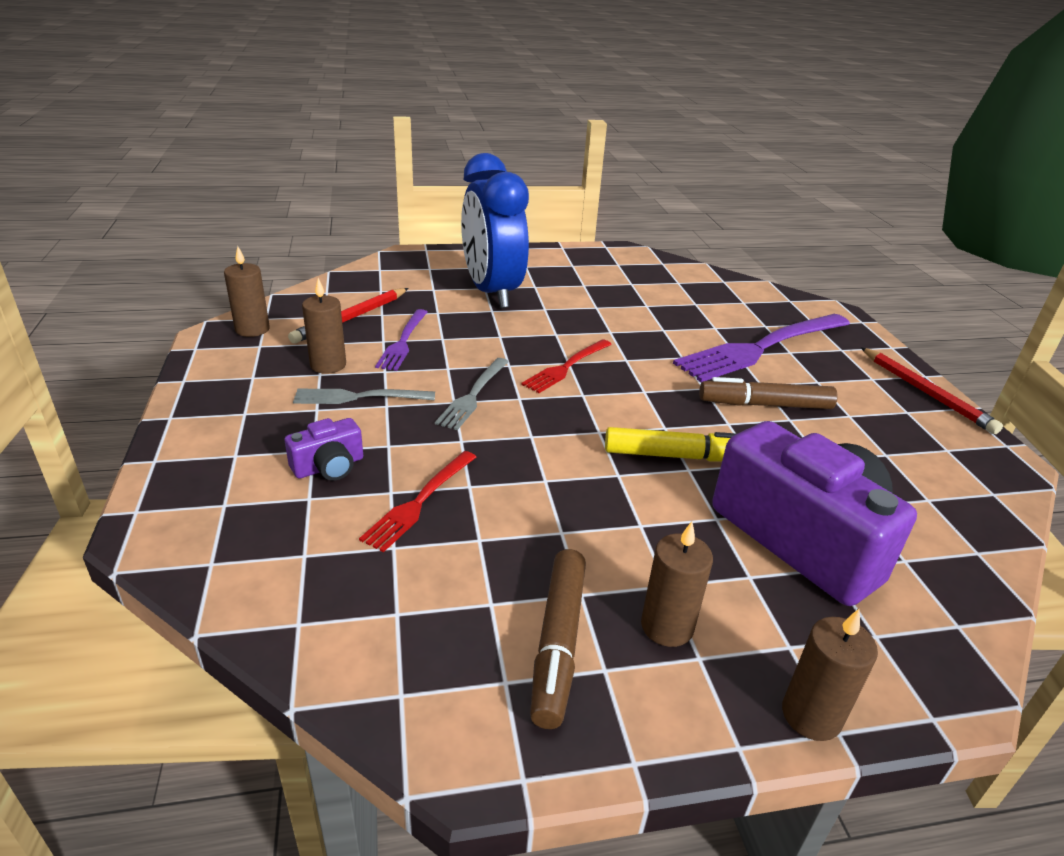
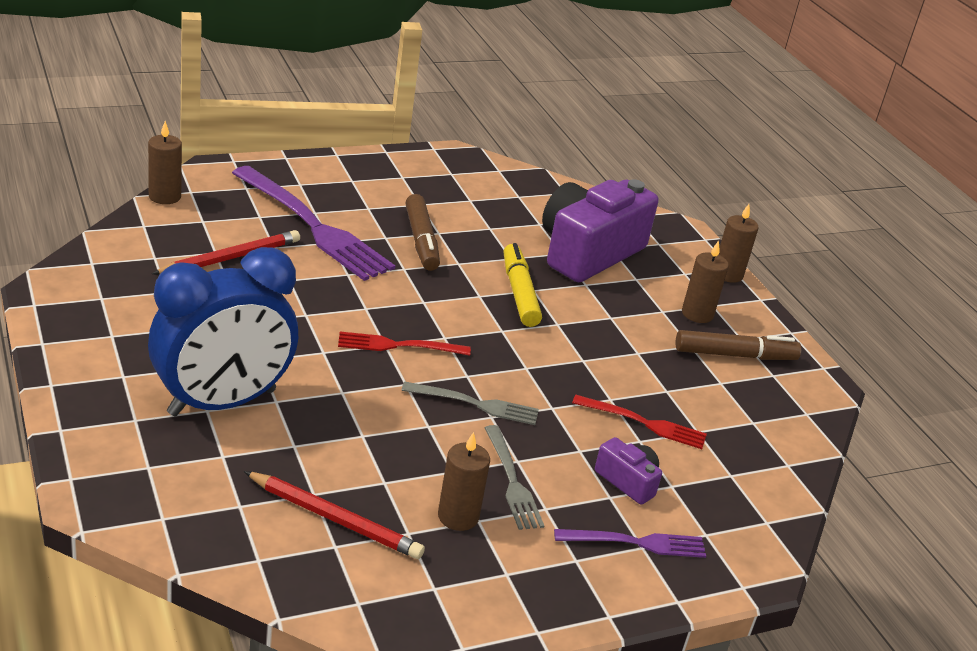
camera: 105 degrees left, 0 degrees up
(252, 329) = (396, 606): brown candle -> brown candle (164, 196)
(403, 342) = (383, 465): purple fork -> purple fork (636, 543)
(566, 367) = (397, 346): red fork -> red fork turned 150 degrees clockwise
(926, 393) = (368, 161): red pencil -> red pencil (231, 258)

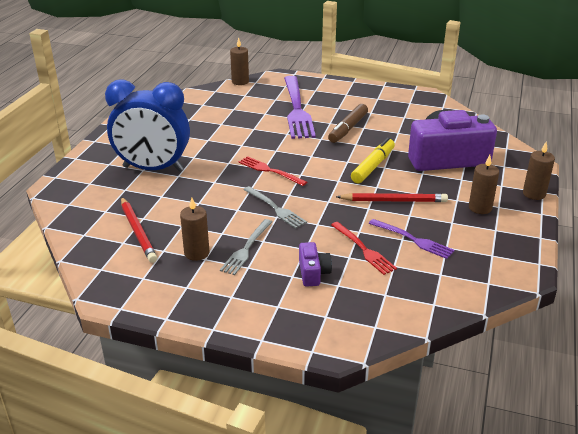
camera: 45 degrees right, 0 degrees up
(231, 258) = (237, 113): red pencil -> red pencil (394, 200)
(636, 543) = (276, 303): purple fork -> purple fork (413, 240)
(735, 355) = (477, 236): brown marker -> none

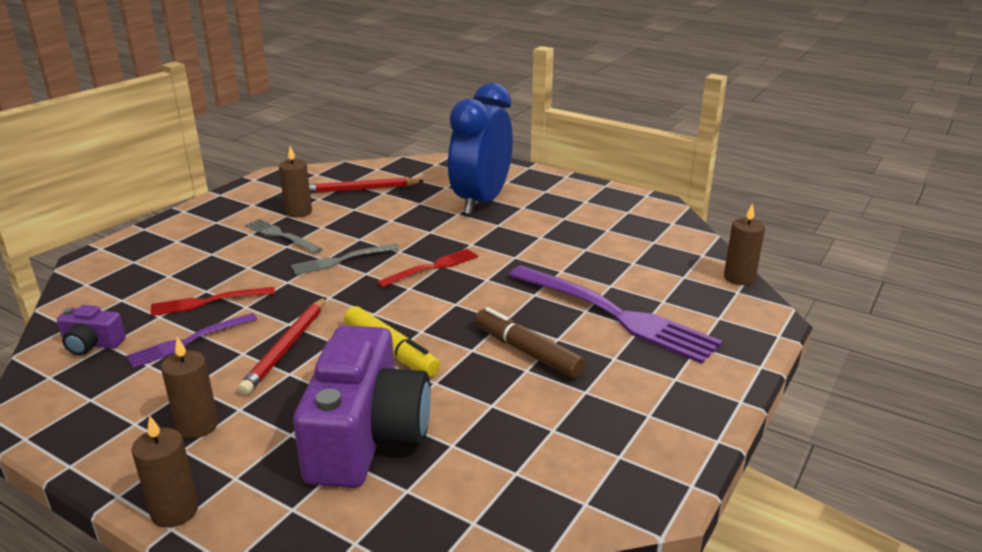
camera: 105 degrees right, 5 degrees down
(297, 109) = (616, 315): purple fork -> purple fork turned 150 degrees counterclockwise
(313, 273) = (202, 265): purple camera -> purple camera (92, 344)

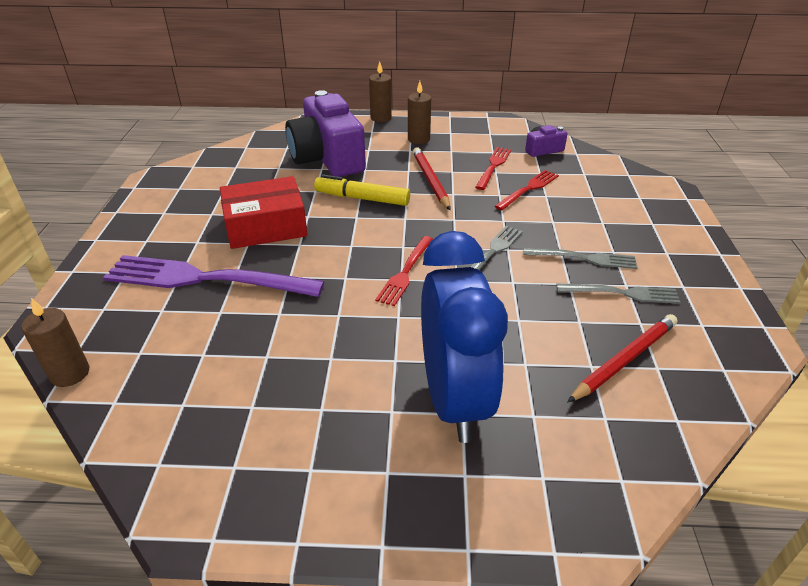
camera: 150 degrees right, 10 degrees up
(188, 341) = (493, 166): purple fork -> red fork
(298, 212) = (622, 293): brown candle -> grey fork
(527, 351) = (266, 226): brown marker -> red box

